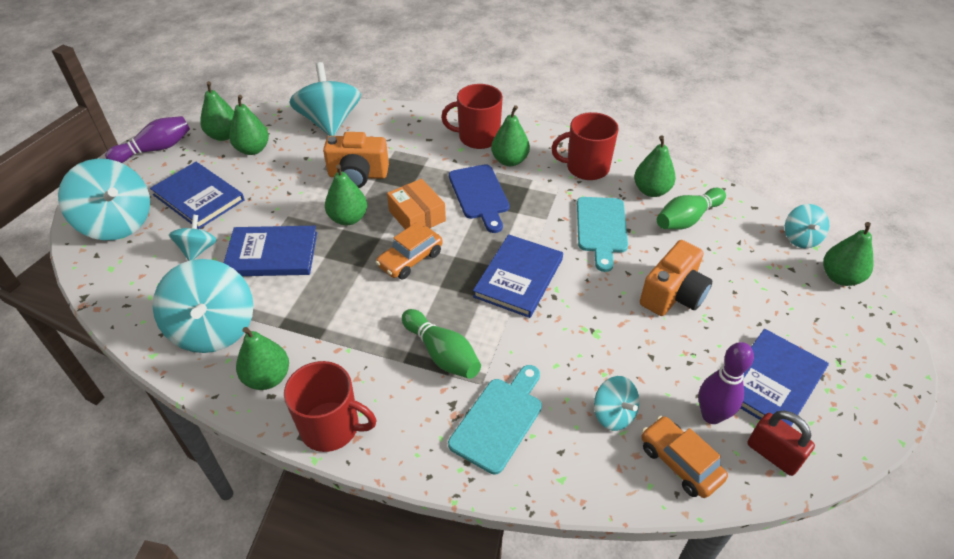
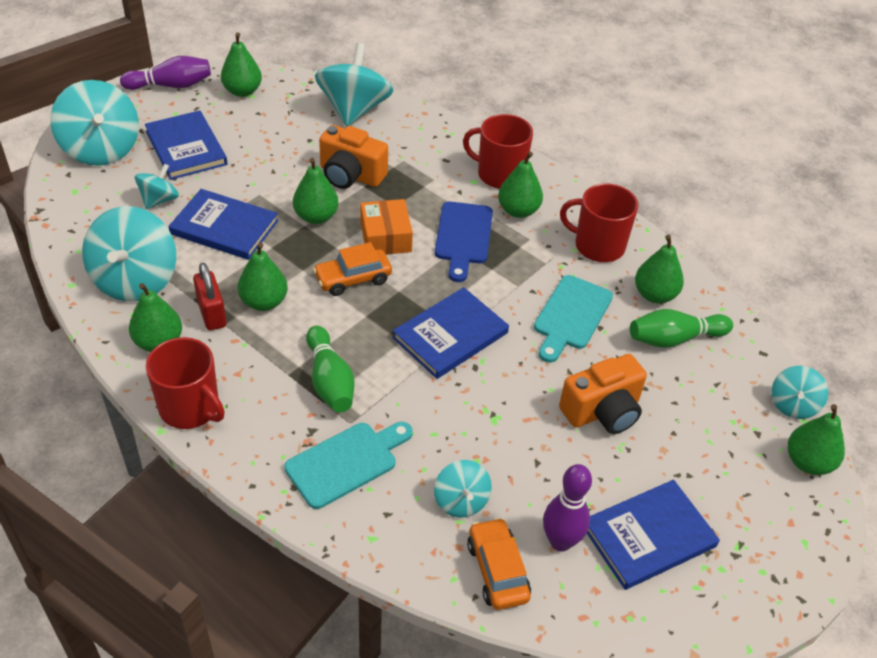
camera: 20 degrees right, 0 degrees up
(253, 149) = (262, 115): green pear -> green pear (264, 302)
(773, 454) = (598, 602): red padlock -> red padlock (212, 314)

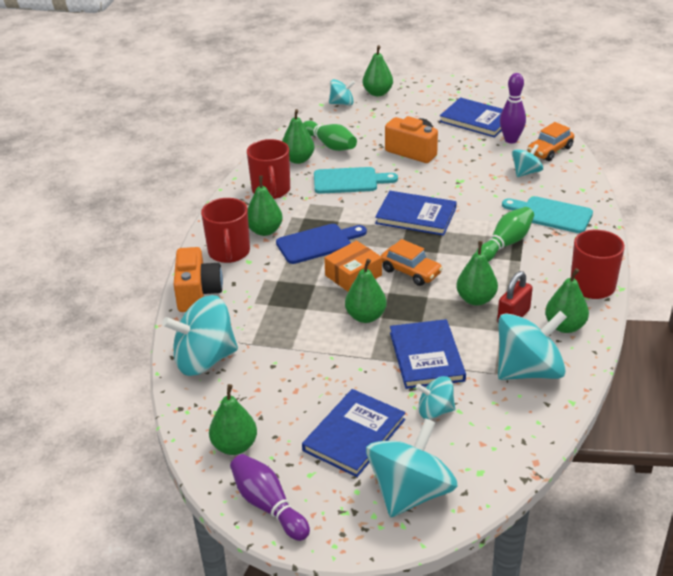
camera: 115 degrees left, 10 degrees down
(350, 175) = (299, 321): orange camera -> orange camera (197, 293)

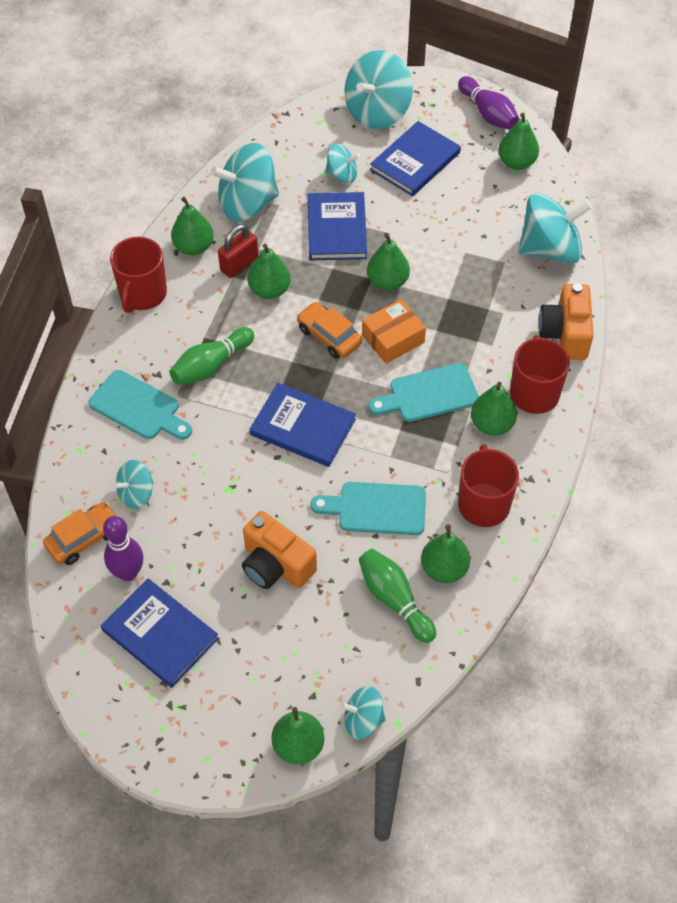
camera: 175 degrees left, 20 degrees up
(317, 243) = (429, 394): blue cutting board -> turquoise cutting board

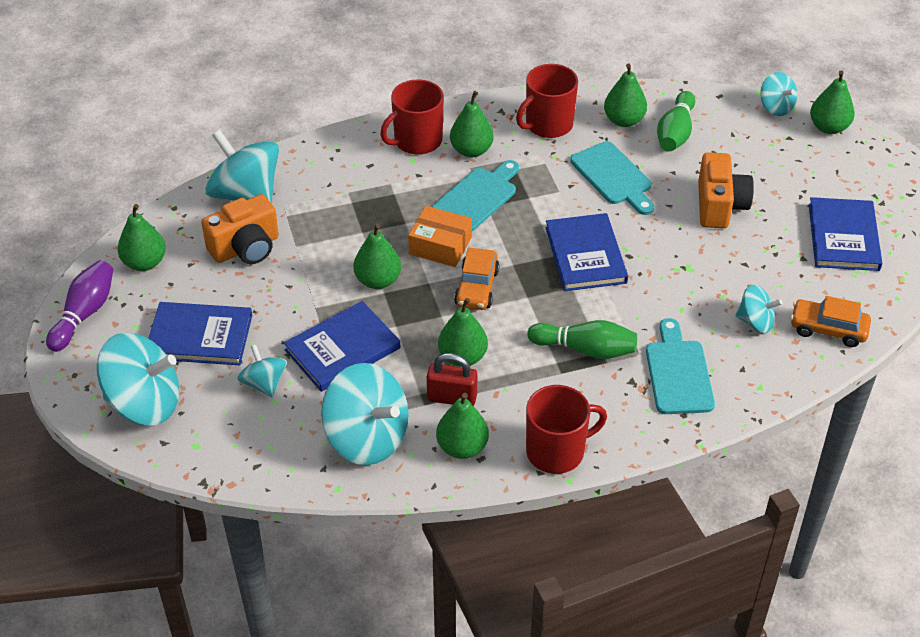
camera: 125 degrees left, 10 degrees down
(128, 573) = (822, 284): purple bowling pin -> none
(429, 394) = (477, 197): turquoise cutting board -> turquoise cutting board turned 90 degrees counterclockwise
(565, 334) = (338, 148): orange camera -> orange camera (246, 248)

